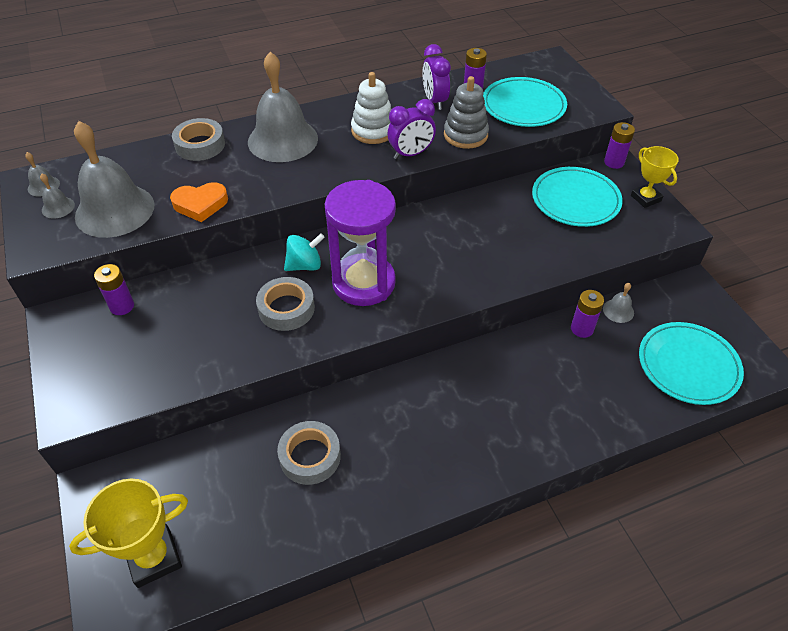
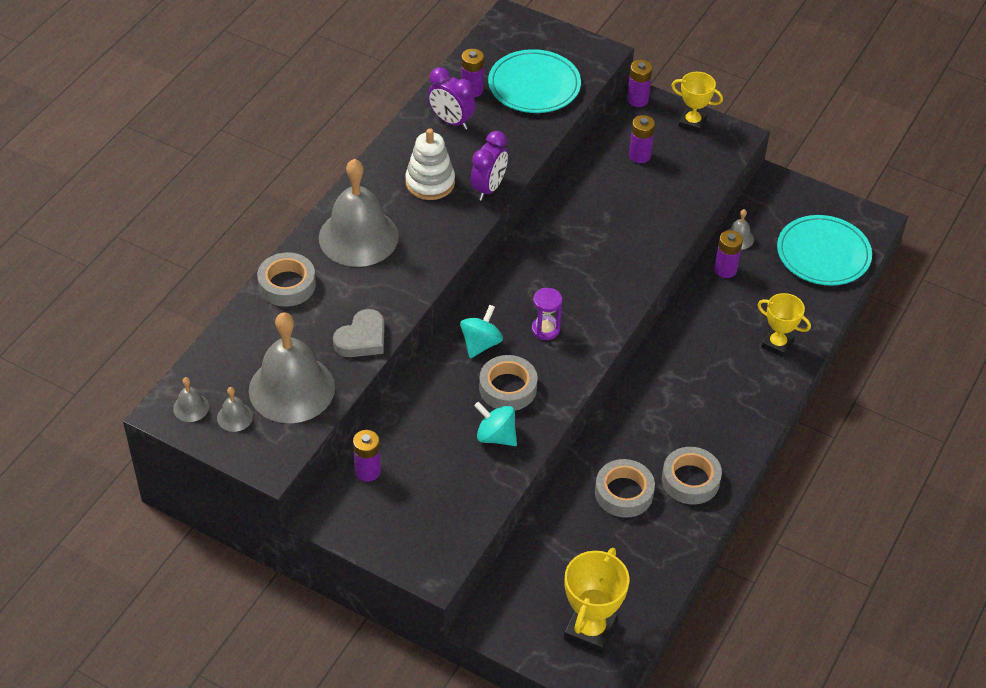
camera: 40 degrees left, 0 degrees up
(200, 204) = (362, 339): orange heart -> grey heart
(235, 339) = (496, 436): none -> turquoise spinning top
(363, 283) = (545, 329): purple hourglass -> purple hourglass, size x0.44
(375, 485) = (690, 480): none -> grey tape
(465, 135) = (515, 143): grey stacking toy -> none
(570, 417) = (777, 344): none -> yellow trophy
(575, 200) = (639, 155): turquoise plate -> purple battery

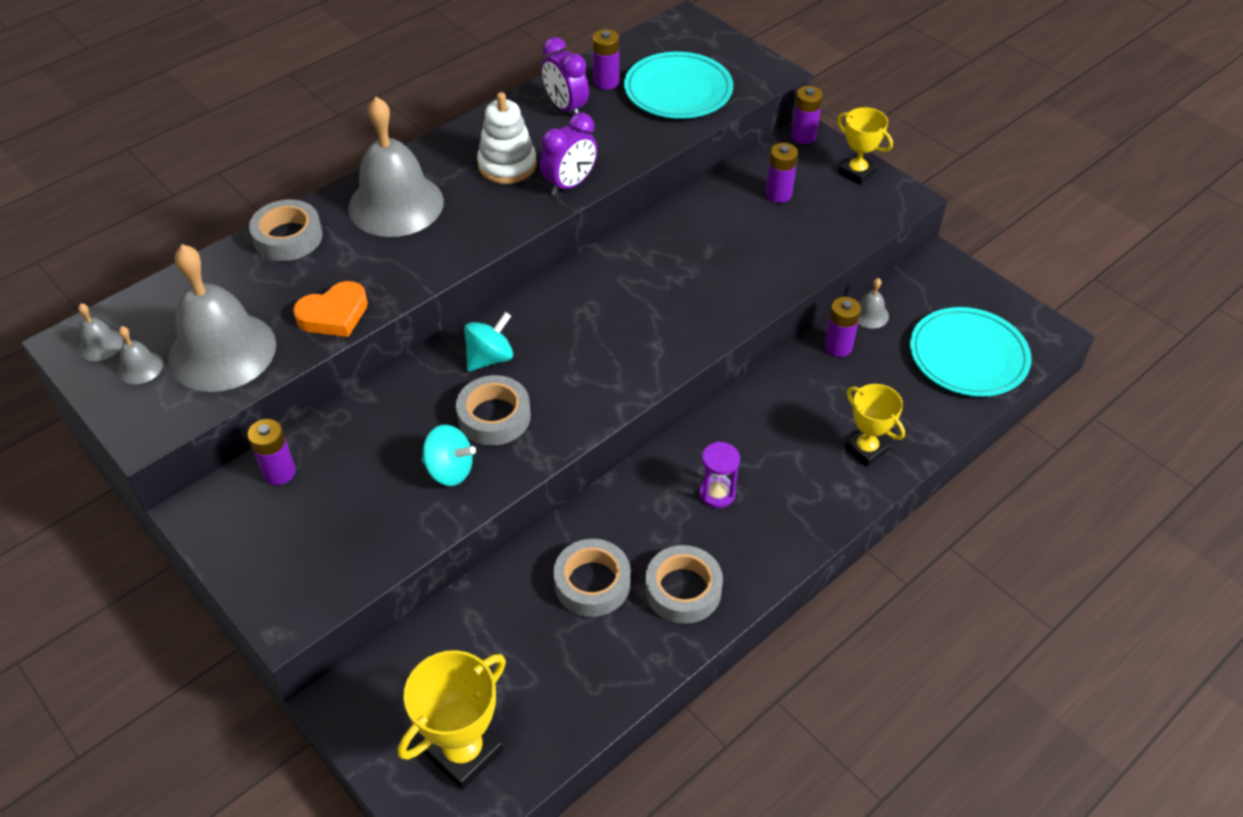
camera: 20 degrees right, 0 degrees up
(362, 339) = (334, 314): grey heart -> orange heart
(496, 436) = (450, 470): turquoise spinning top -> turquoise spinning top turned 150 degrees clockwise
(545, 329) = (573, 360): purple hourglass -> purple hourglass (717, 493)

